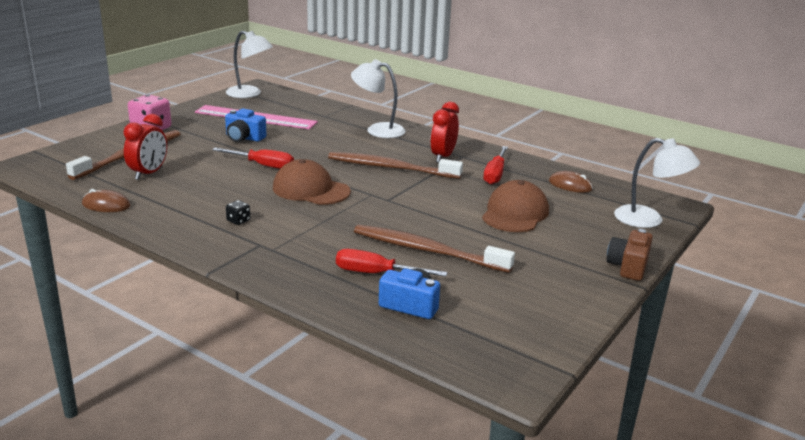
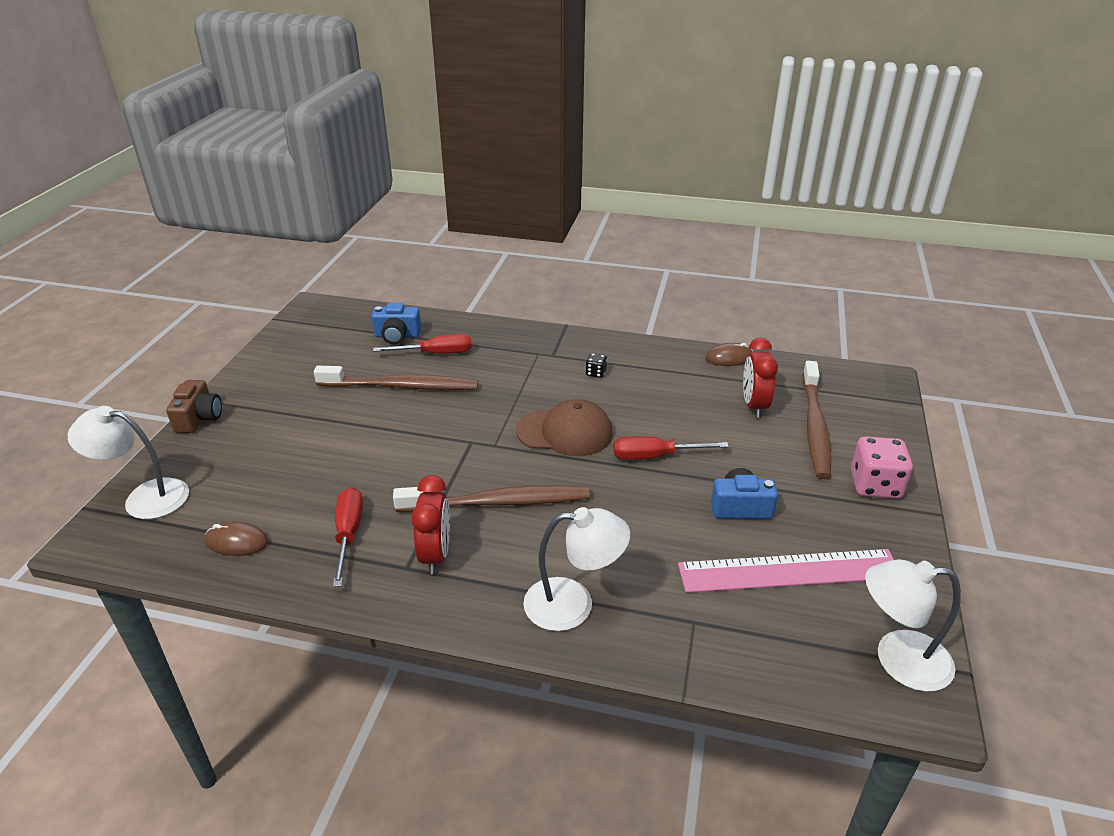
camera: 160 degrees right, 10 degrees up
(515, 213) = (316, 461): brown cap -> none

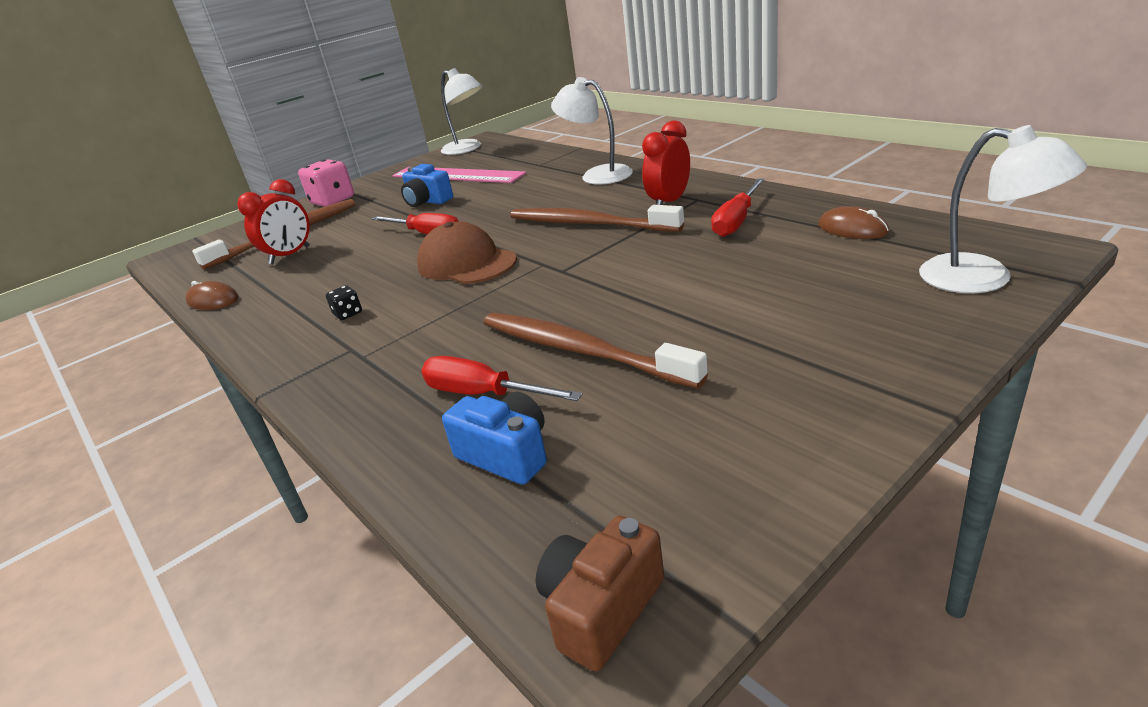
camera: 140 degrees left, 5 degrees down
(199, 418) = (928, 371): brown camera -> brown camera (601, 608)

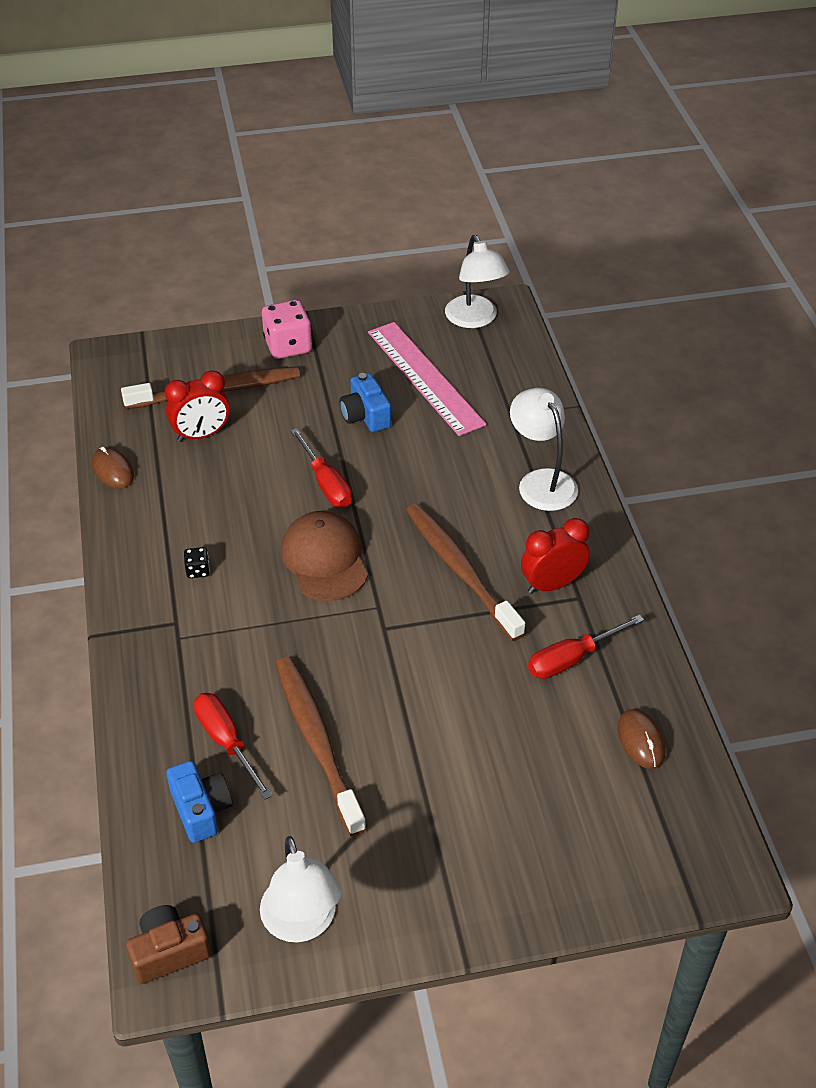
camera: 25 degrees right, 15 degrees up
(984, 278) = (648, 870): white lamp -> white lamp (302, 923)

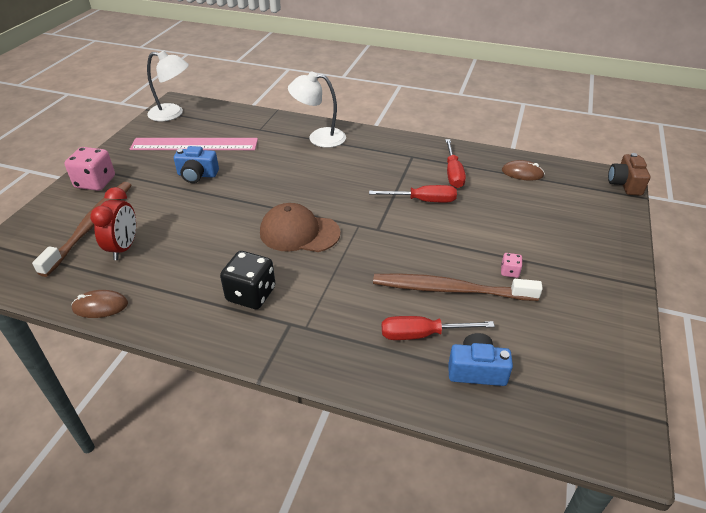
camera: 60 degrees left, 5 degrees down
(169, 952) = (602, 436): brown camera -> brown camera (625, 184)
(198, 570) = (251, 294): black dice -> black dice, size x2.12
(302, 923) = (599, 350): white lamp -> none
(326, 483) = (235, 209): red screwdriver -> red screwdriver (423, 200)
(391, 792) = (509, 272): none -> pink dice
(460, 569) = (357, 185): brown toothbrush -> none
(552, 584) = (396, 161): red clock -> none

